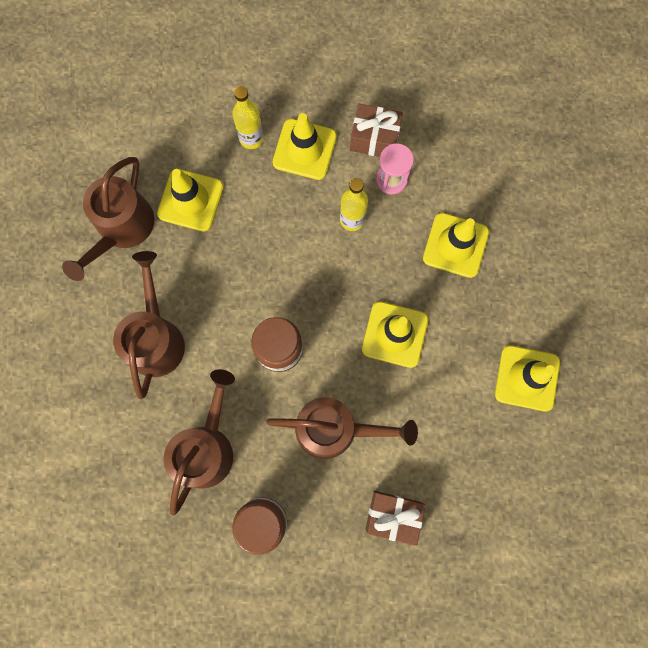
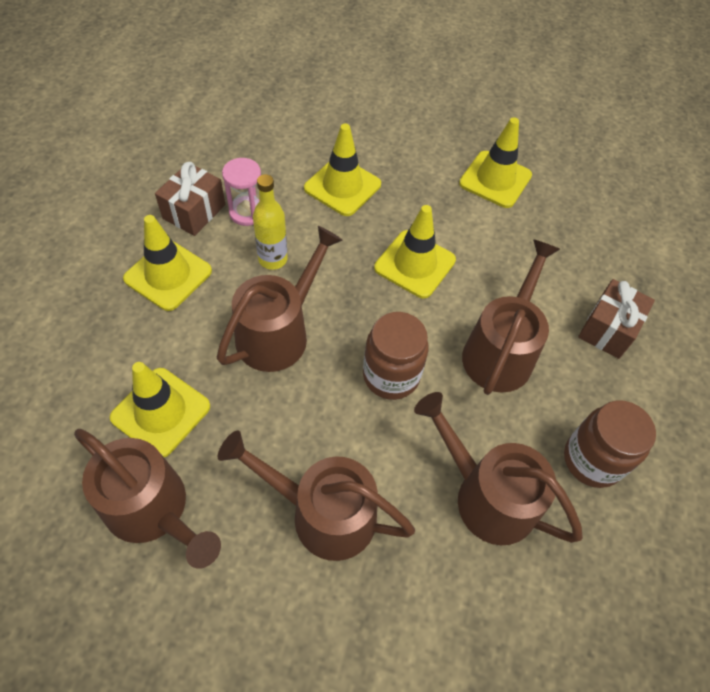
camera: 75 degrees left, 20 degrees down
(251, 138) = (122, 321): yellow bottle -> none
(285, 252) = (278, 332): none -> brown watering can

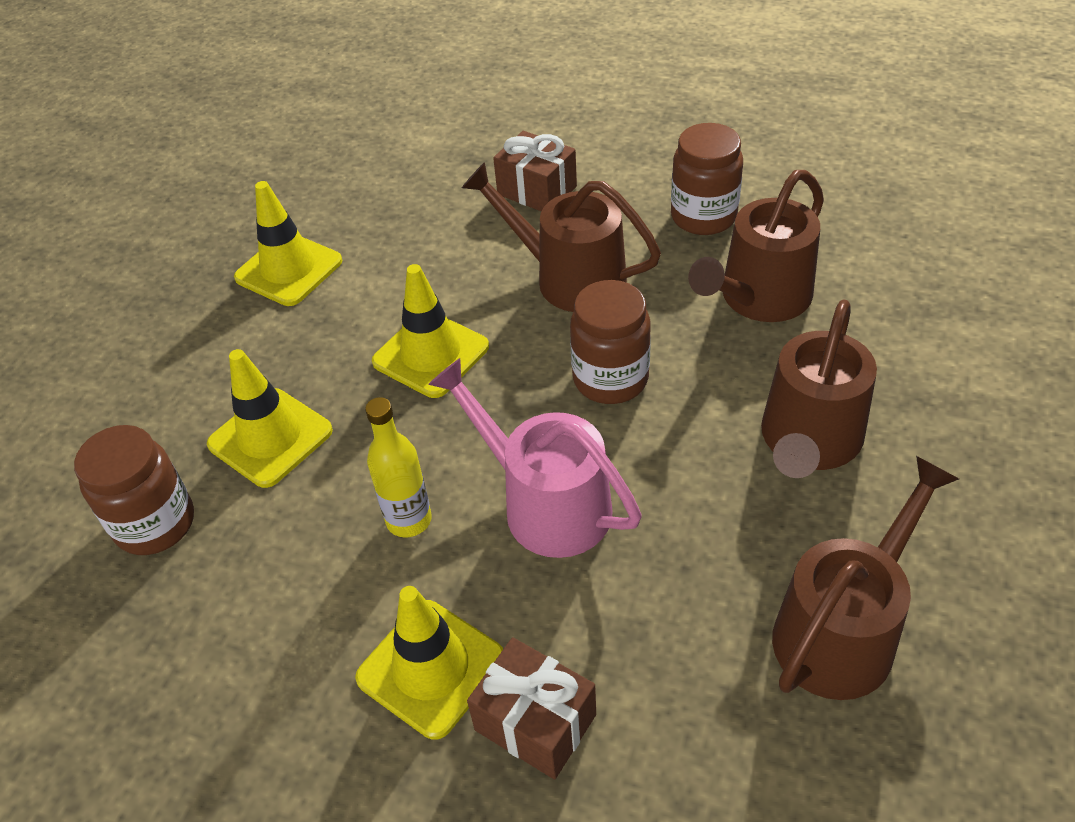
camera: 80 degrees left, 10 degrees down
(161, 412) = (690, 642): yellow traffic cone -> none
(194, 211) = (291, 645): brown gift -> brown gift (535, 722)
(247, 212) = (305, 563): pink hourglass -> none
(278, 332) = (546, 504): brown watering can -> pink watering can
(282, 144) = (155, 524): none -> brown jar

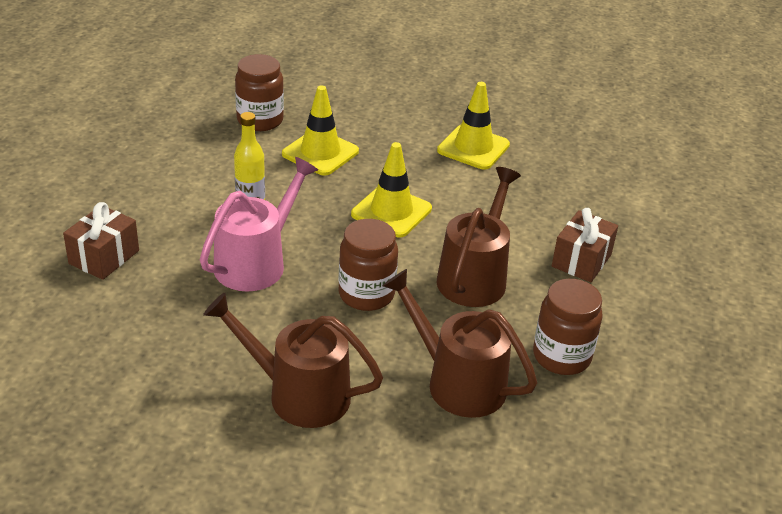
camera: 80 degrees right, 10 degrees down
(431, 668) = (147, 219): yellow traffic cone -> none
(842, 630) = (134, 391): brown watering can -> none

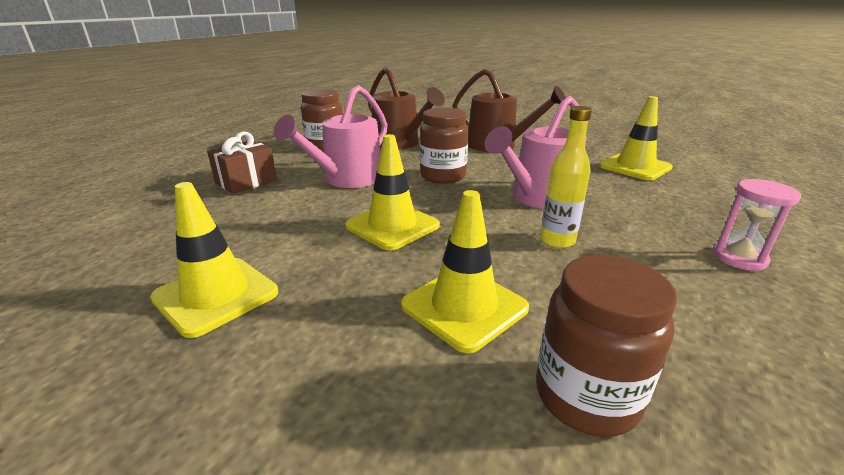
camera: 165 degrees left, 10 degrees down
(104, 257) = (692, 210): brown gift -> none
(110, 344) = (635, 167): none -> yellow traffic cone
(113, 203) = (739, 258): none -> pink hourglass
(474, 277) = (348, 179): brown watering can -> pink watering can

